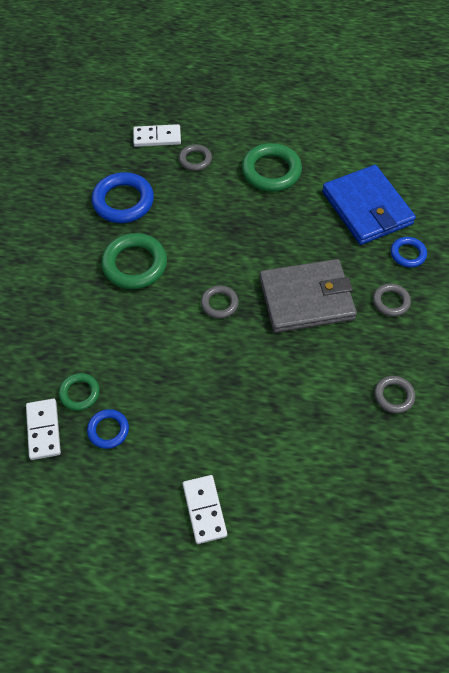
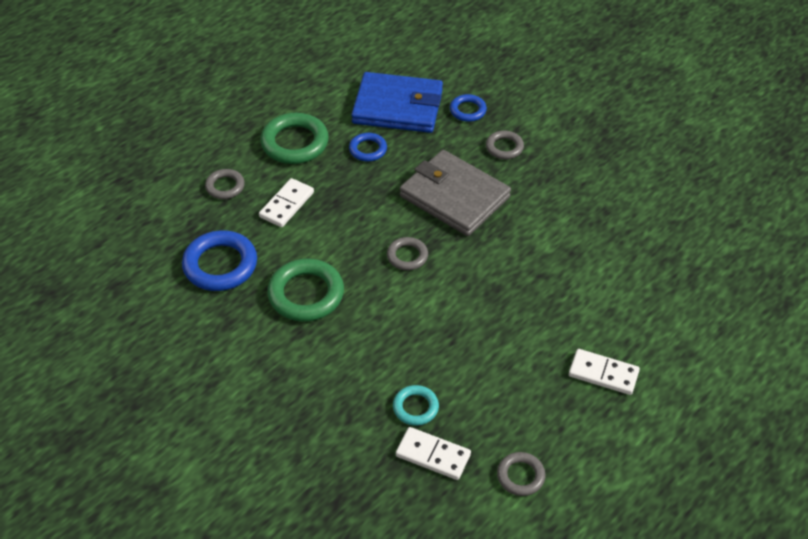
camera: 55 degrees left, 10 degrees down
(79, 393) = (415, 407): green ring -> turquoise ring
(108, 430) = (473, 404): blue ring -> blue ring (368, 149)
(157, 137) = (166, 199): white domino -> white domino (287, 205)
(306, 299) = (454, 196): grey wallet -> grey wallet turned 75 degrees counterclockwise
(393, 396) = (592, 197): grey ring -> grey ring (520, 476)

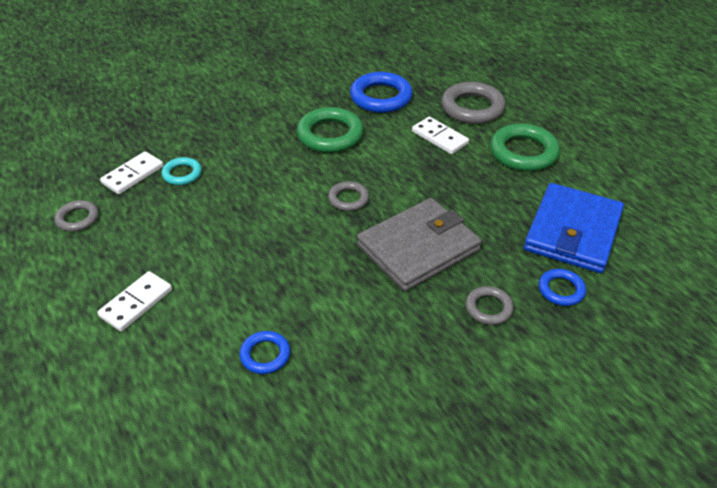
camera: 105 degrees right, 5 degrees down
(225, 186) = (472, 108): grey ring -> grey ring, size x1.79
(368, 149) = (505, 198): blue ring -> blue ring (265, 355)

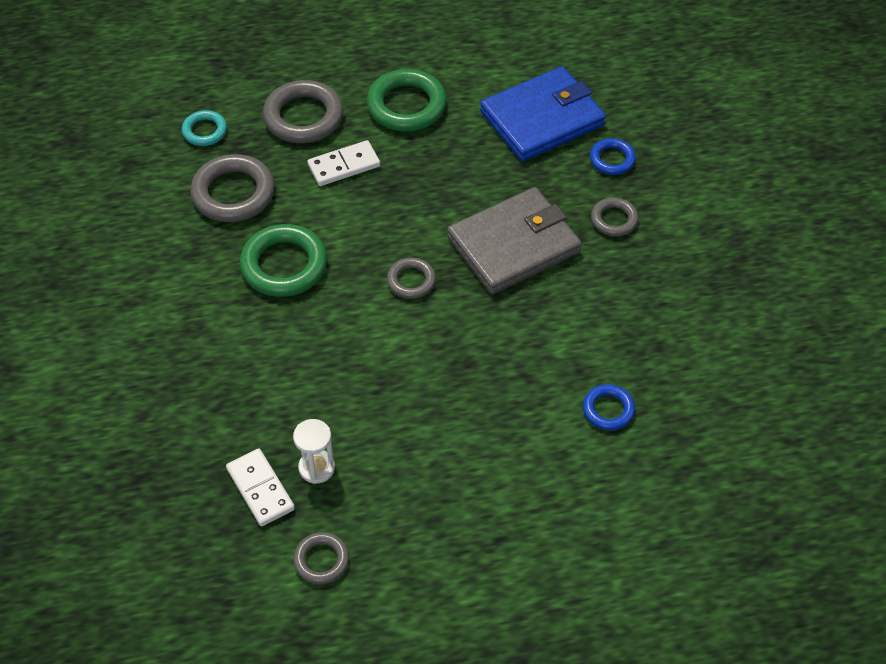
camera: 70 degrees left, 10 degrees up
(136, 303) = (494, 513): white domino -> none
(157, 196) = (316, 468): none -> white hourglass
(182, 174) = (285, 434): turquoise ring -> turquoise ring (204, 131)
(381, 97) = (233, 193): blue ring -> grey ring
(418, 248) = (513, 245): grey wallet -> grey wallet turned 75 degrees clockwise
(572, 231) = (542, 119): blue wallet -> blue wallet turned 75 degrees counterclockwise

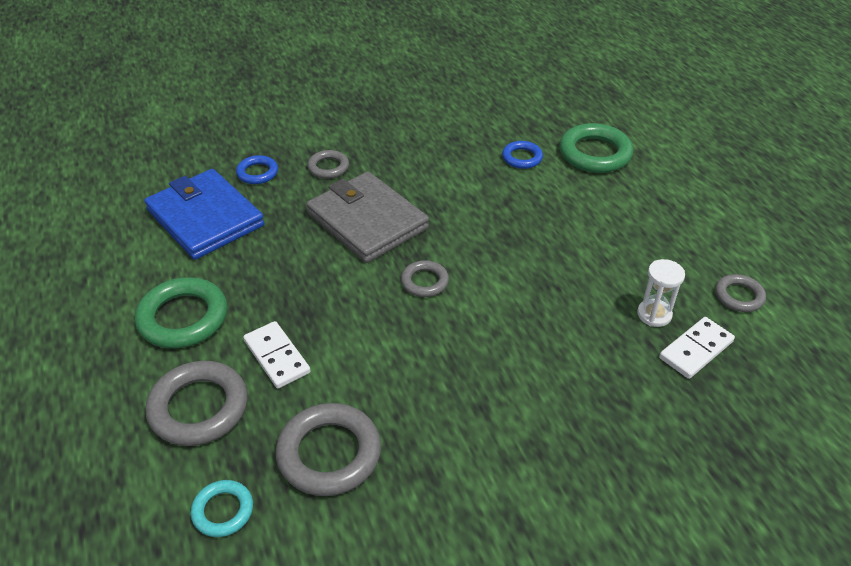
camera: 100 degrees left, 10 degrees down
(284, 265) = (428, 383): green ring -> green ring (595, 153)

